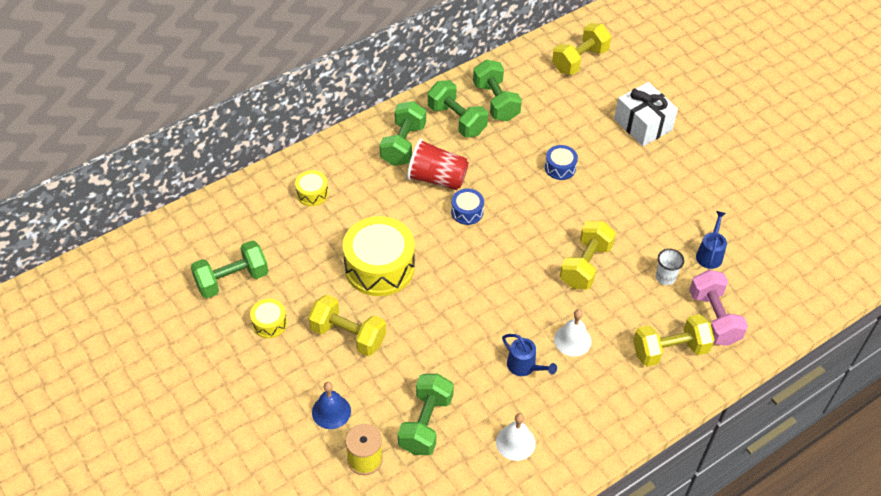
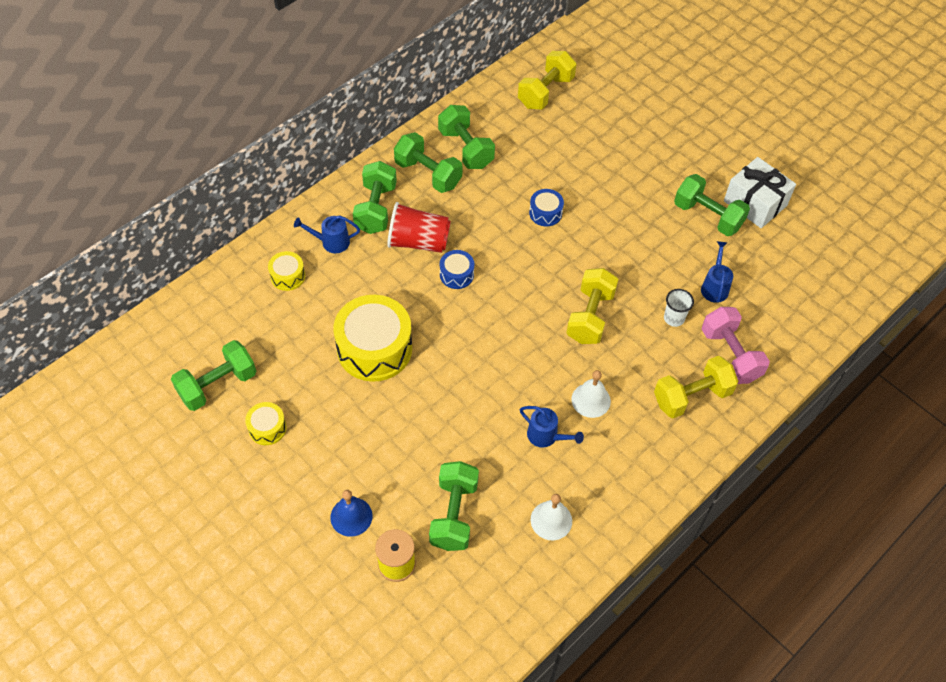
camera: 10 degrees left, 5 degrees up
(348, 335) = (354, 429): yellow dumbbell -> none
(357, 169) = (331, 242): none -> blue watering can
(643, 124) = (623, 155): white gift -> white gift (755, 203)
(714, 189) = (707, 216): none -> green dumbbell

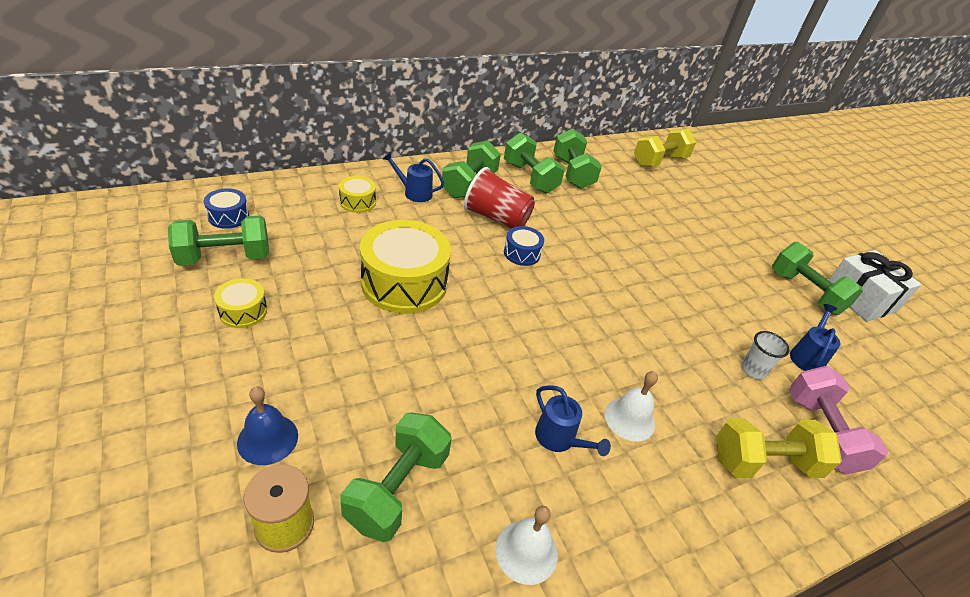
camera: 15 degrees right, 15 degrees down
(545, 213) = (632, 237): blue drum -> blue drum (228, 216)
(590, 316) = (653, 335): yellow dumbbell -> none

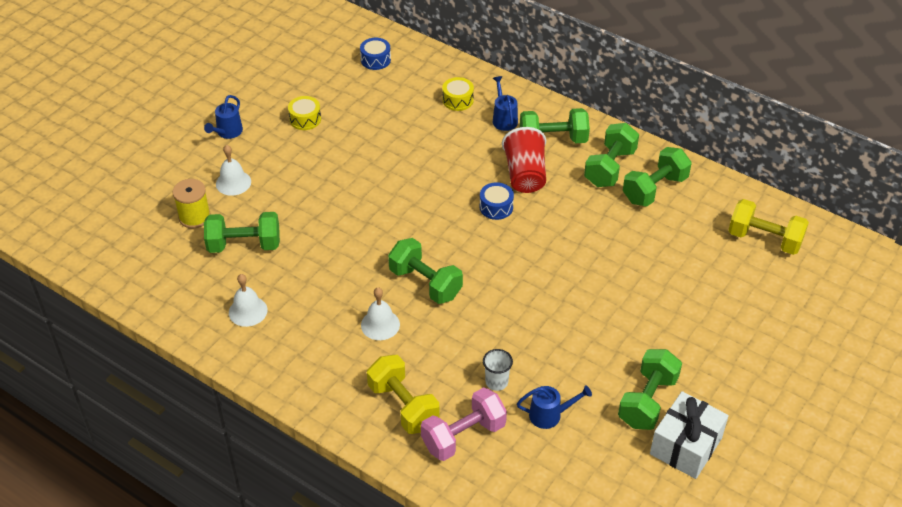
camera: 65 degrees right, 5 degrees up
(225, 258) = (339, 84): green dumbbell -> green dumbbell (425, 283)
(268, 439) = (233, 182): blue bell -> white bell
(404, 283) = (398, 167): yellow drum -> none
(559, 439) = (333, 296): blue watering can -> blue watering can (227, 132)

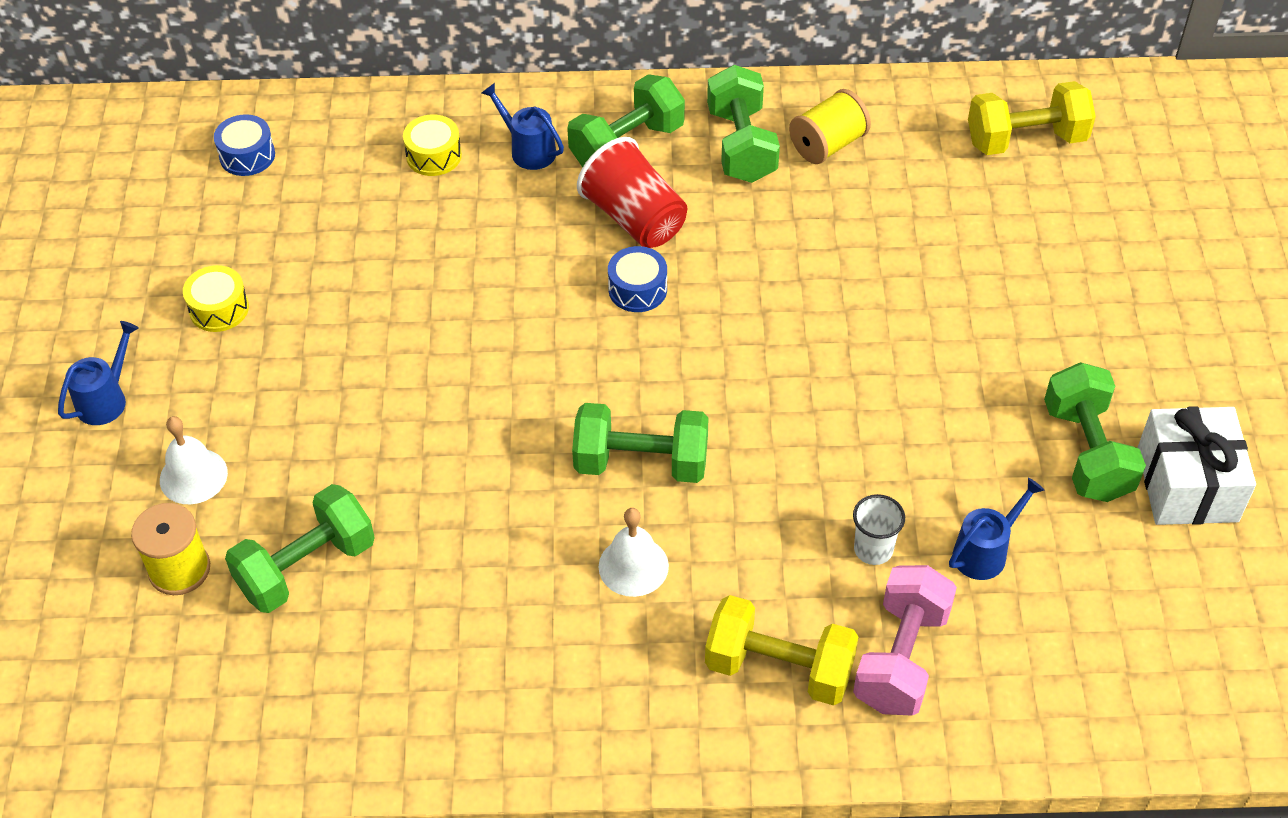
camera: 35 degrees left, 5 degrees up
(227, 132) = (106, 399): blue watering can -> blue watering can turned 135 degrees counterclockwise
(248, 311) = (411, 670): white bell -> none
(654, 189) = (828, 145): green dumbbell -> yellow spool

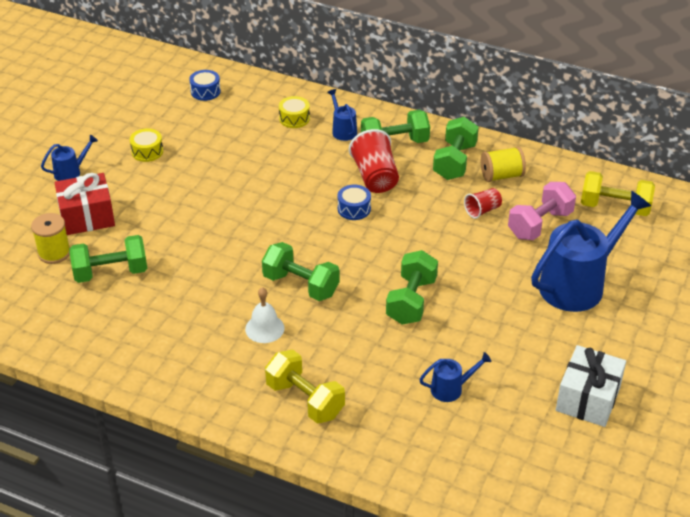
camera: 25 degrees right, 10 degrees down
(193, 476) = (87, 217): white bell -> red gift
(837, 218) = (482, 210): none -> red cup
(873, 549) = (392, 366): white cup -> none
(901, 658) = (371, 419): pink dumbbell -> pink dumbbell (540, 224)
(1056, 293) = (579, 284): none -> blue watering can
(1087, 452) = (541, 363): green dumbbell -> green dumbbell (411, 301)

